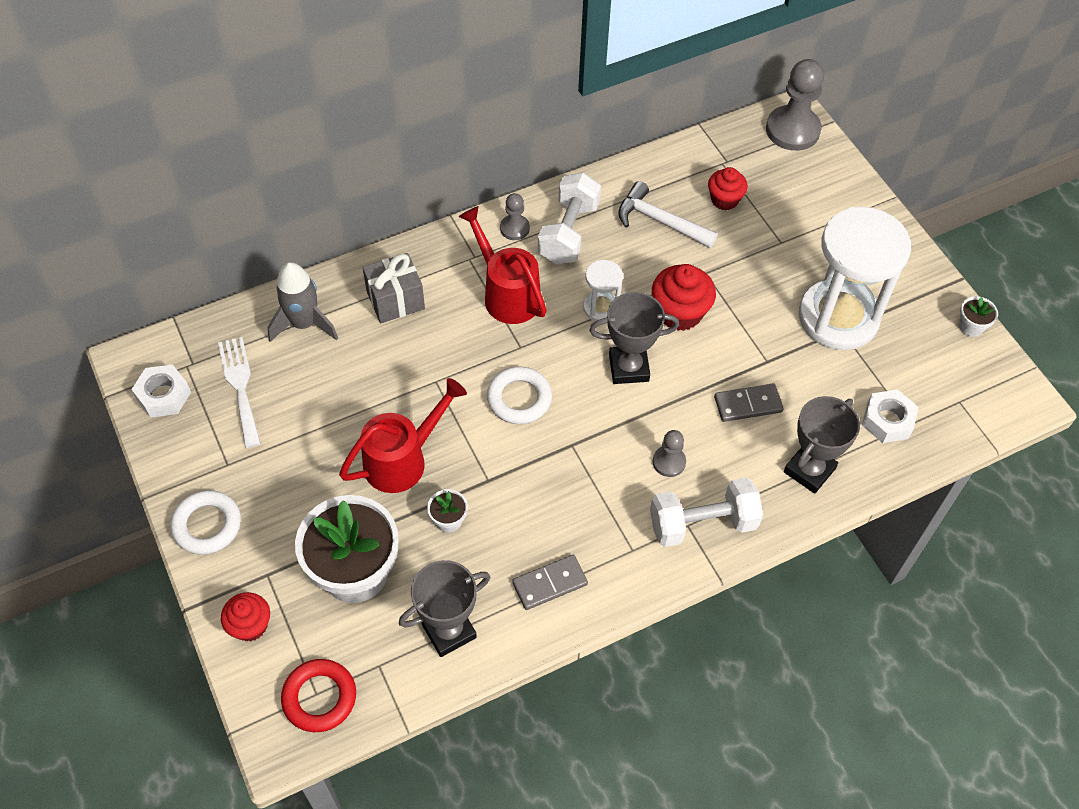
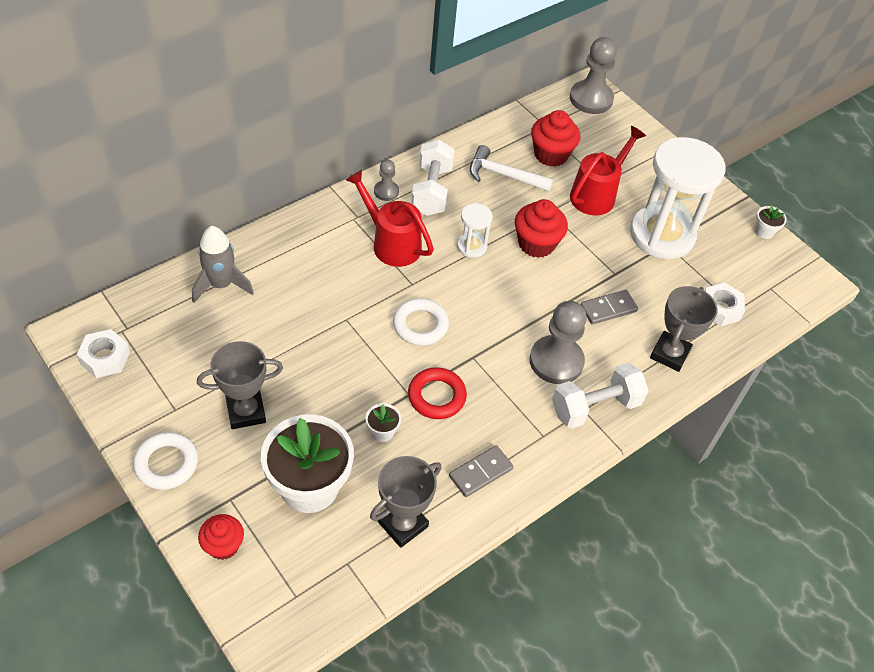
camera: 15 degrees left, 5 degrees down
(240, 386) = (174, 342): white fork -> none
(319, 697) = (299, 599): red ring -> red ring (436, 396)
(395, 300) = (297, 257): grey gift -> none
(403, 459) = (332, 386): red watering can -> red watering can (597, 194)
(629, 368) = (505, 291): grey trophy -> grey trophy (246, 412)
(669, 462) = (556, 361): grey pawn -> grey pawn, size x1.92
(724, 200) = (551, 155): red cupcake -> red cupcake, size x1.52

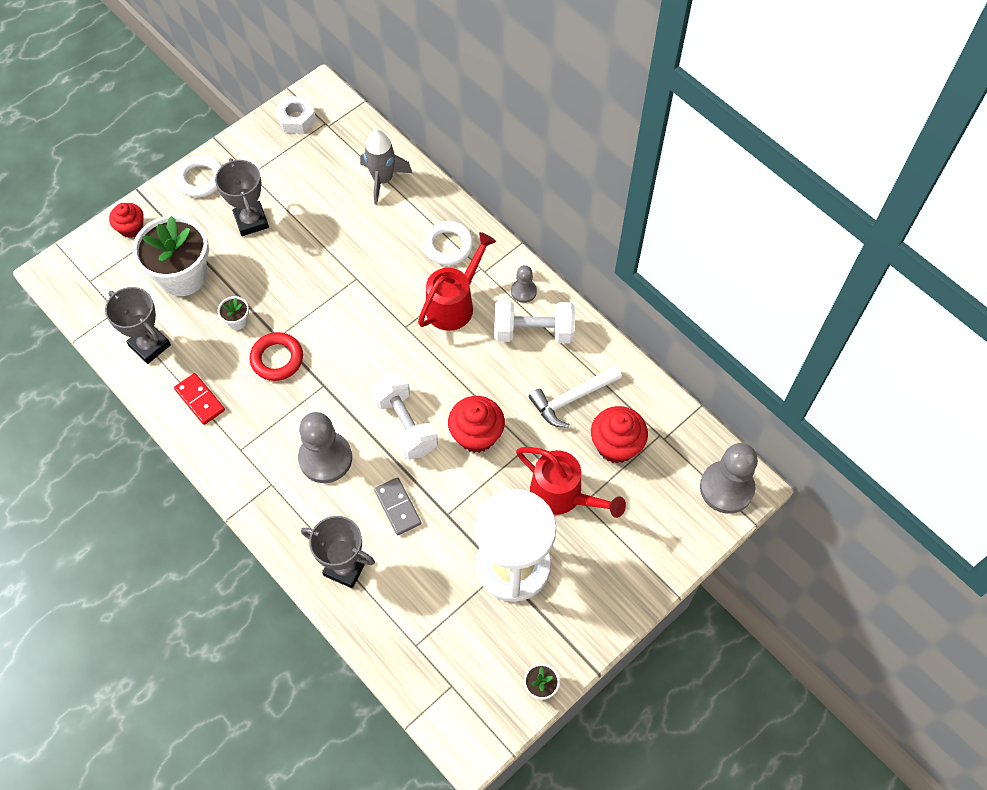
camera: 90 degrees right, 10 degrees up
(420, 325) = (356, 338): white ring -> white ring (448, 246)
(472, 246) = (462, 374): white hourglass -> none
(481, 472) = (200, 400): grey domino -> red domino
(503, 175) = (572, 398): white hammer -> white hammer turned 135 degrees counterclockwise
(595, 407) = (275, 495): white dumbbell -> white dumbbell (405, 425)
(720, 309) = (413, 624): white nut -> none

